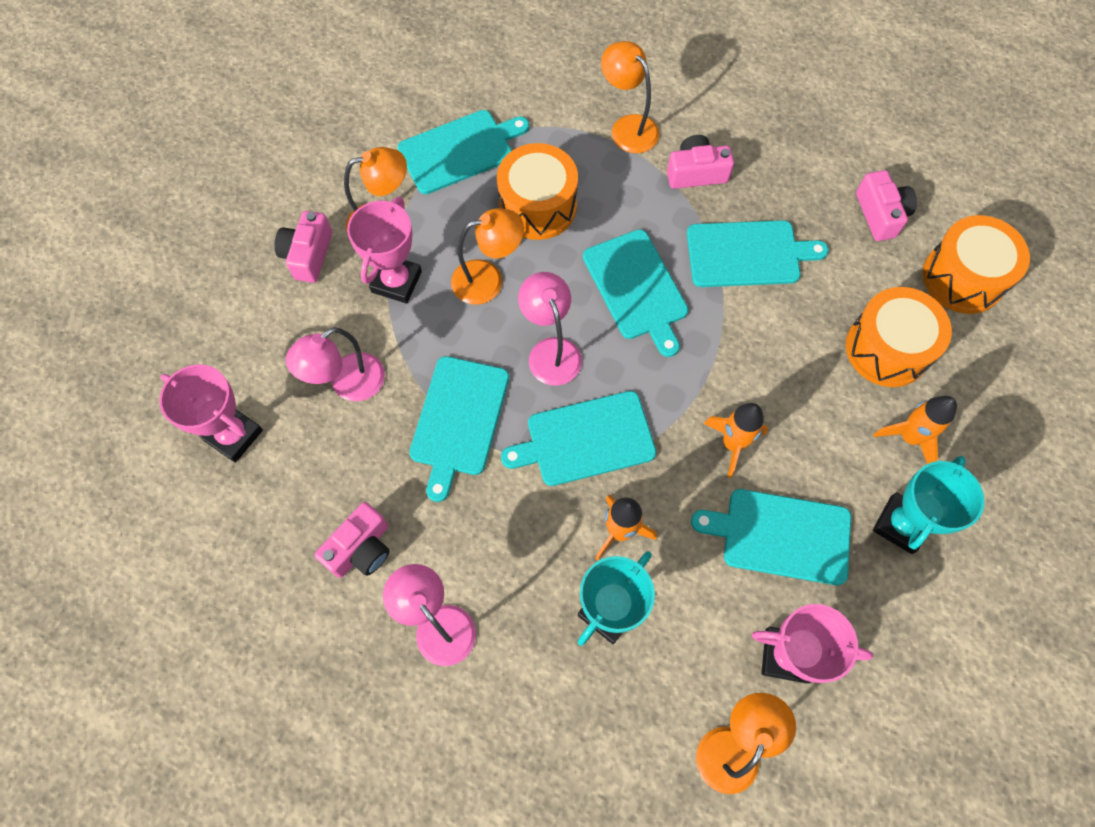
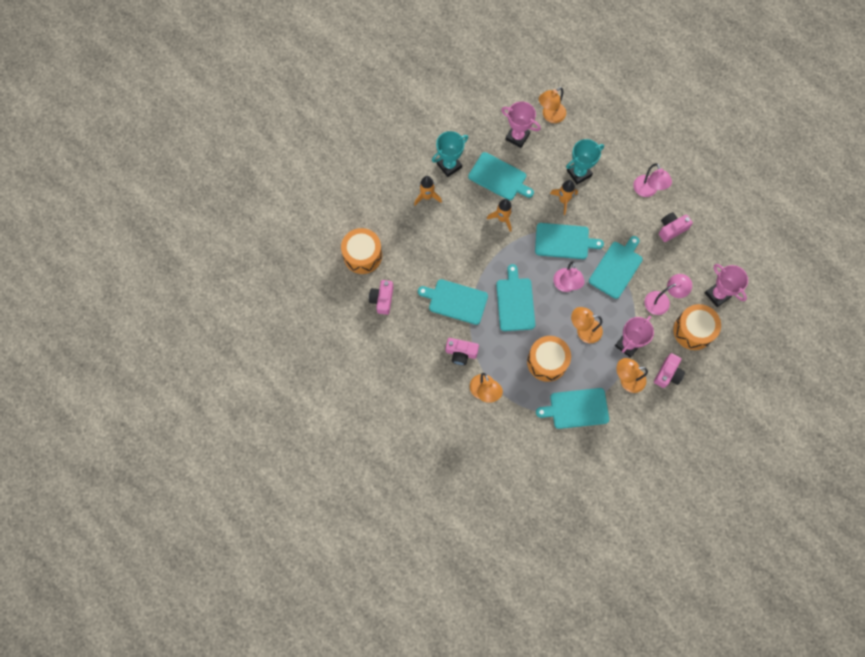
camera: 160 degrees left, 5 degrees up
(887, 349) = (415, 235): orange drum -> orange drum (693, 330)

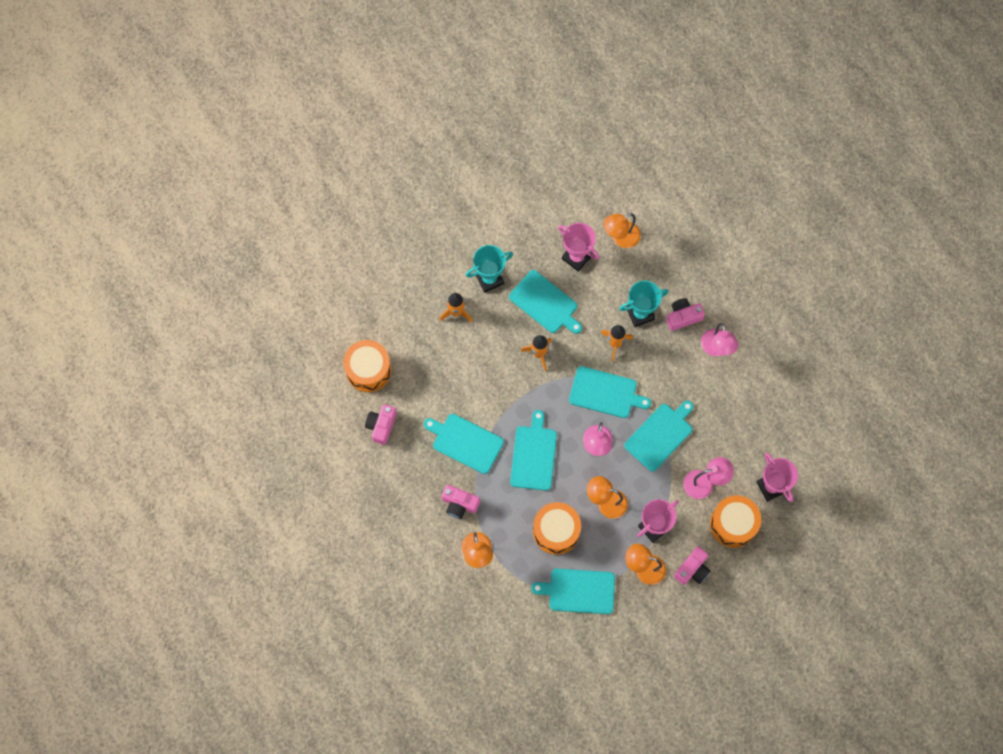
camera: 10 degrees right, 0 degrees up
(671, 229) = (735, 399): pink camera -> pink camera (683, 317)

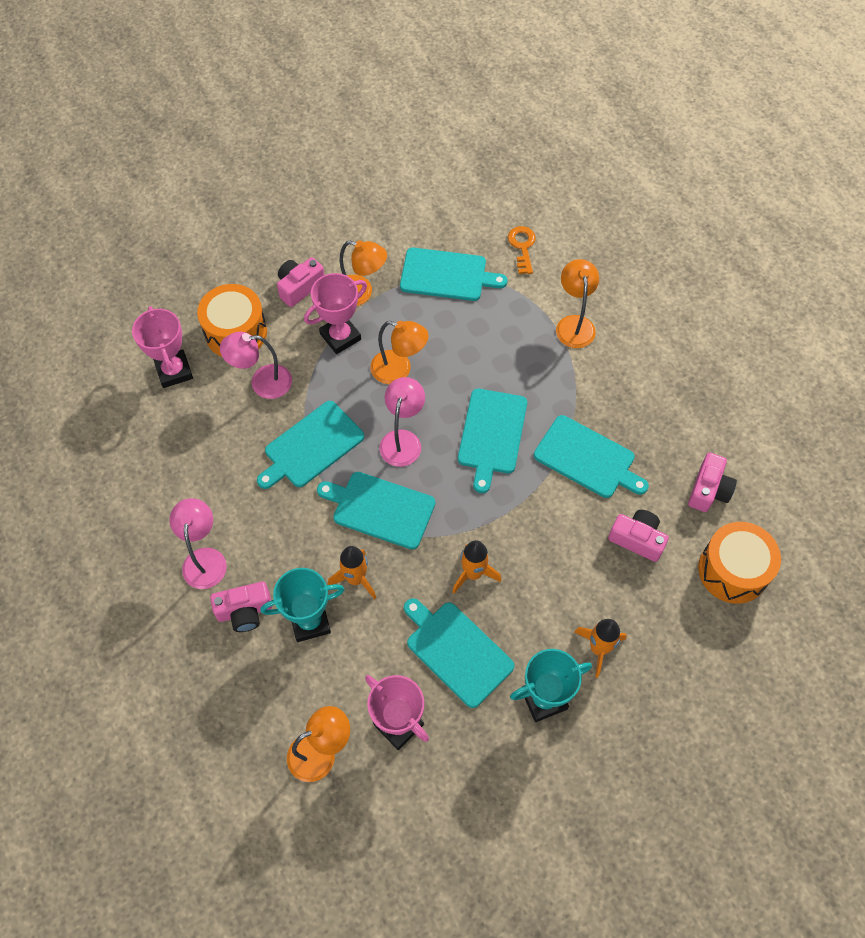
camera: 175 degrees left, 10 degrees down
(459, 504) = (597, 382): pink camera -> pink camera (637, 539)
(521, 624) = (522, 247): none -> orange key
(556, 531) = (469, 342): orange drum -> none

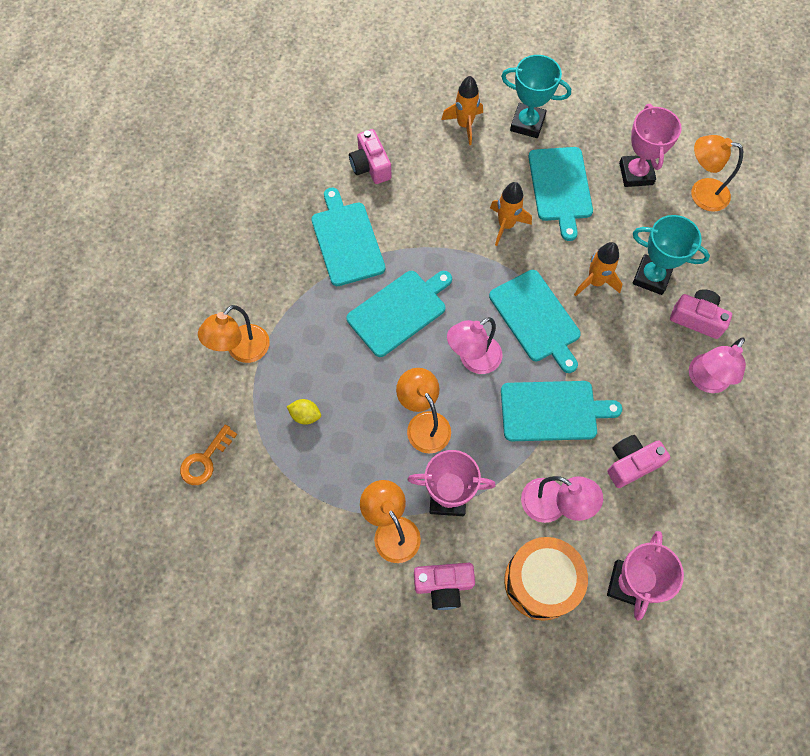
camera: 140 degrees left, 5 degrees up
(447, 275) = (298, 485): turquoise cutting board -> none
(486, 317) = (305, 415): none -> yellow lemon
(708, 490) = (287, 159): pink camera -> pink camera (631, 463)
(733, 570) = (330, 105): orange drum -> none

